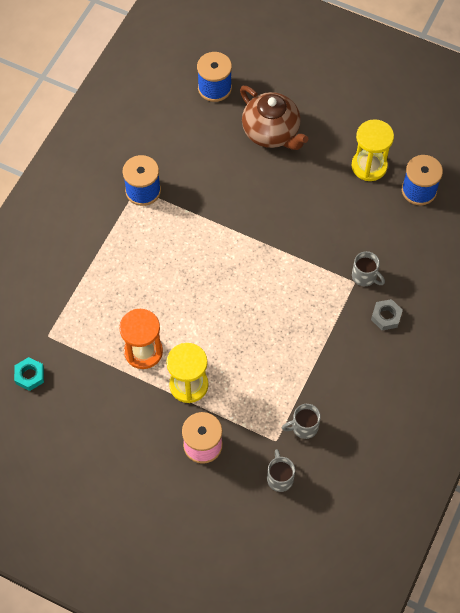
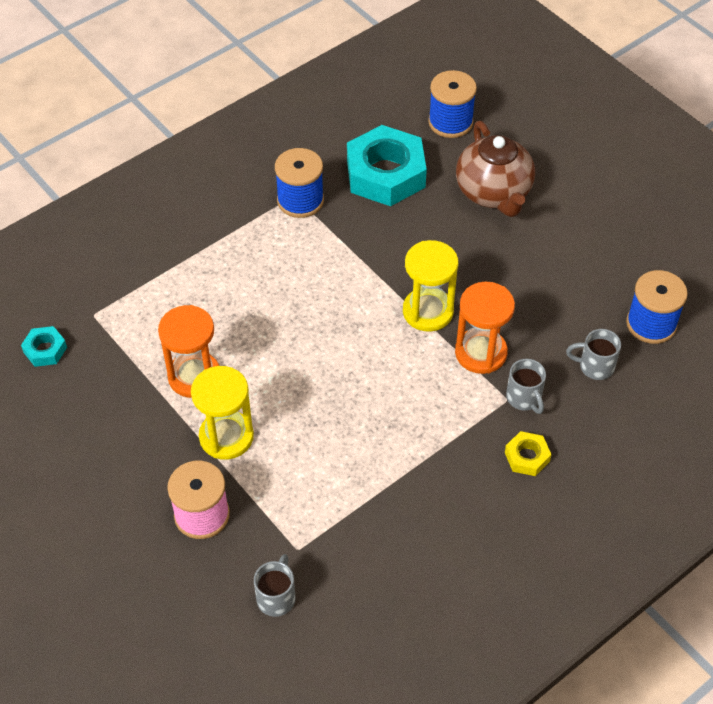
camera: 25 degrees right, 10 degrees down
(191, 146) = (386, 174): none -> turquoise nut
(303, 427) = (343, 547): grey mug -> grey mug (595, 366)
(321, 256) = (480, 353): none -> orange hourglass
(369, 166) = (599, 273): yellow hourglass -> yellow hourglass (428, 311)
(386, 316) = (527, 457): grey nut -> yellow nut

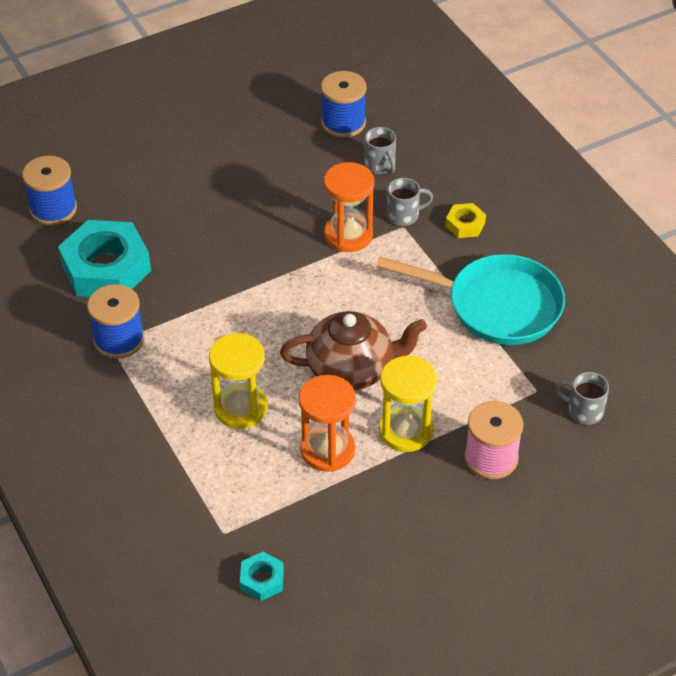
camera: 80 degrees left, 5 degrees down
(411, 500) = (496, 306): none -> turquoise pan
(428, 311) = (291, 263): yellow hourglass -> yellow hourglass (240, 408)
(494, 193) = (159, 194): brown teapot -> brown teapot (352, 369)
(595, 366) = (380, 165): grey mug -> grey mug turned 45 degrees counterclockwise

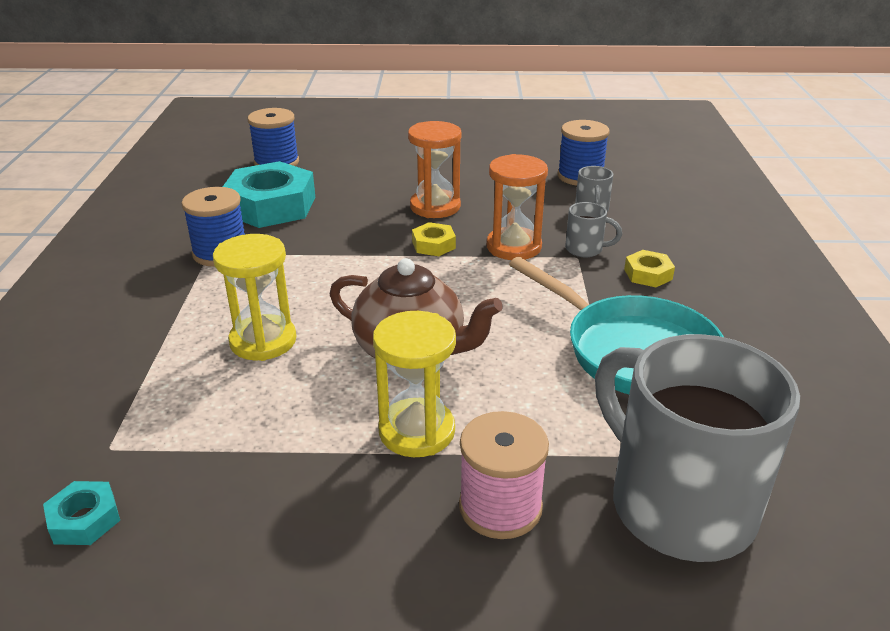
camera: 30 degrees right, 15 degrees down
(284, 258) = (433, 245): none -> yellow nut
(327, 450) = (308, 414): orange hourglass -> orange hourglass (435, 207)
(583, 411) = (677, 505): grey mug -> grey mug, size x2.50

